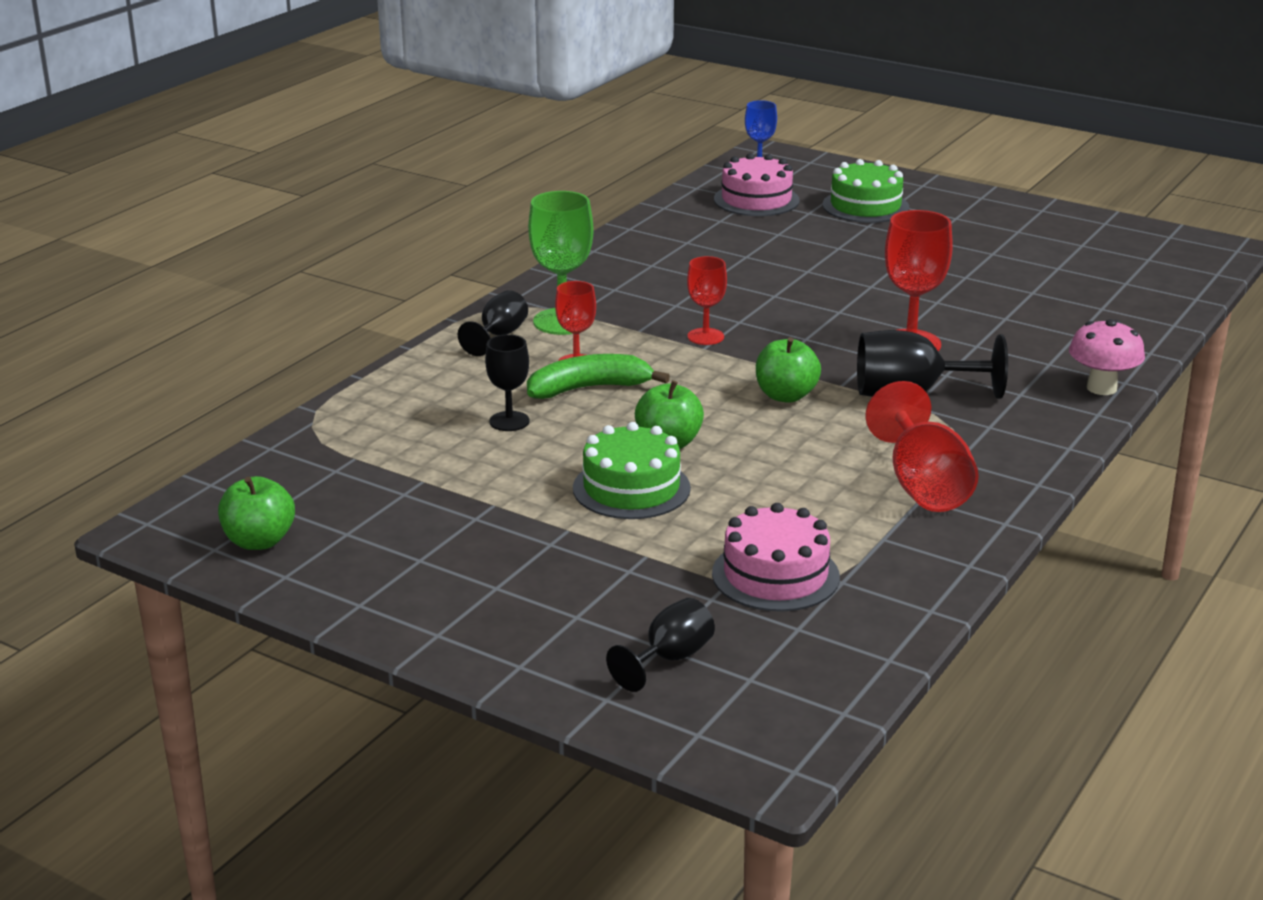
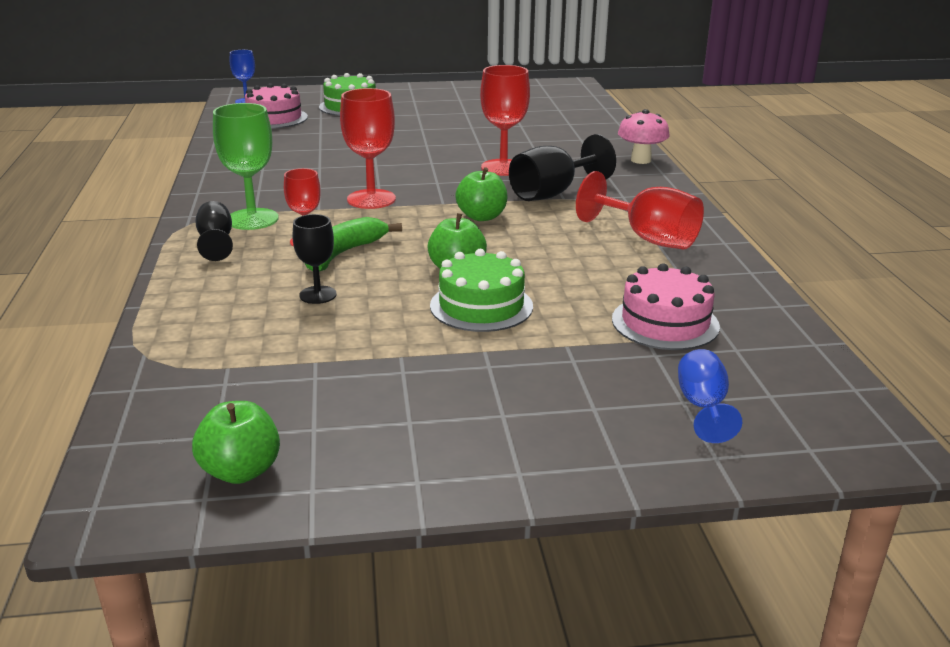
camera: 40 degrees left, 0 degrees up
(669, 658) = (702, 407): black goblet -> blue goblet
(705, 336) = (371, 199): red goblet -> red goblet, size x1.64

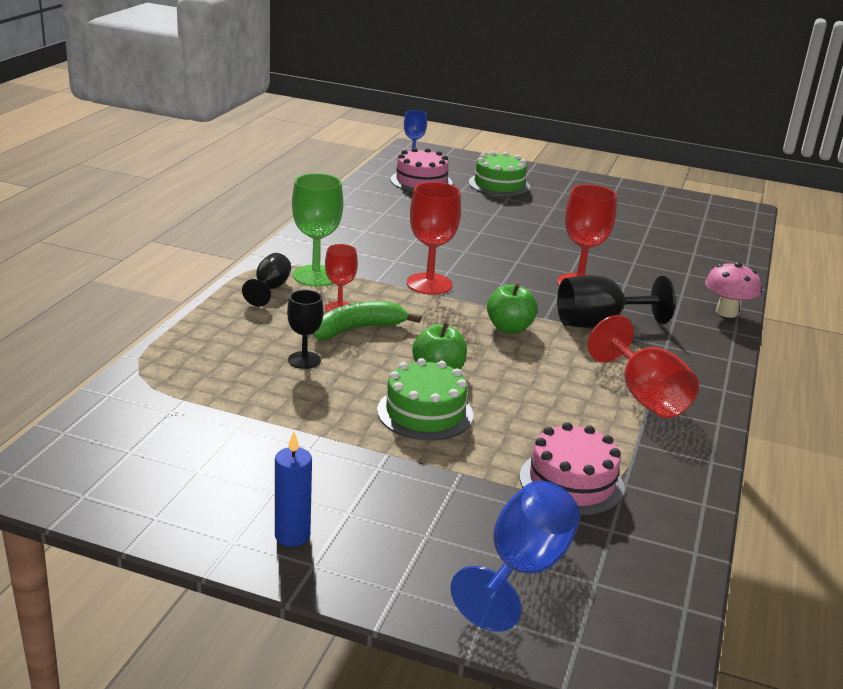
camera: 25 degrees right, 0 degrees up
(241, 471) = (123, 484): green apple -> none
(471, 454) = (292, 535): none -> blue candle
(702, 407) = (522, 569): blue goblet -> blue goblet, size x1.64

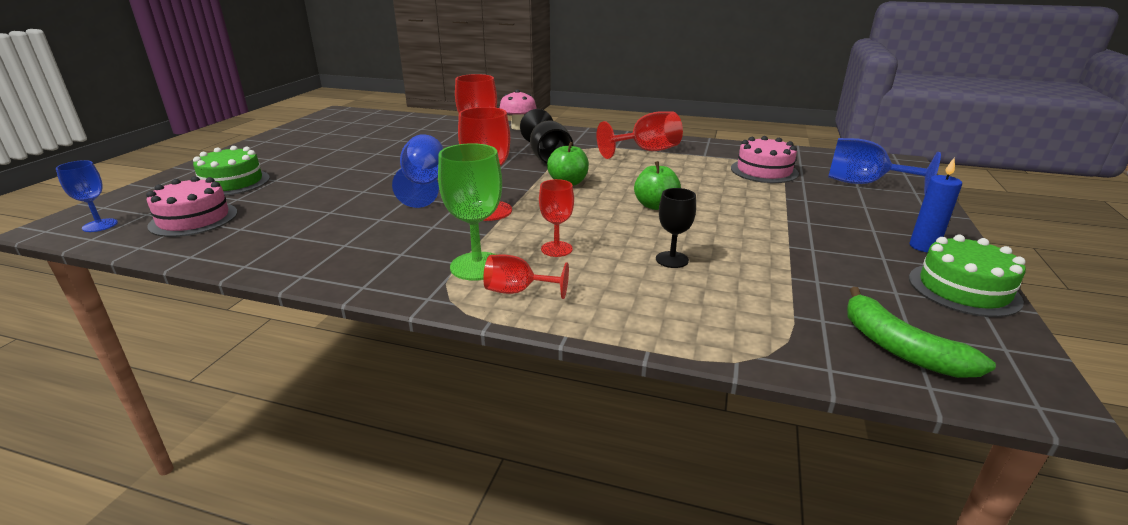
camera: 90 degrees left, 0 degrees up
(270, 289) = (518, 291): black goblet -> red goblet
(357, 329) = (597, 239): green banana -> green banana (900, 348)
(425, 412) = (720, 209): green cake -> green cake (963, 289)
(497, 256) = (424, 185): none -> blue goblet

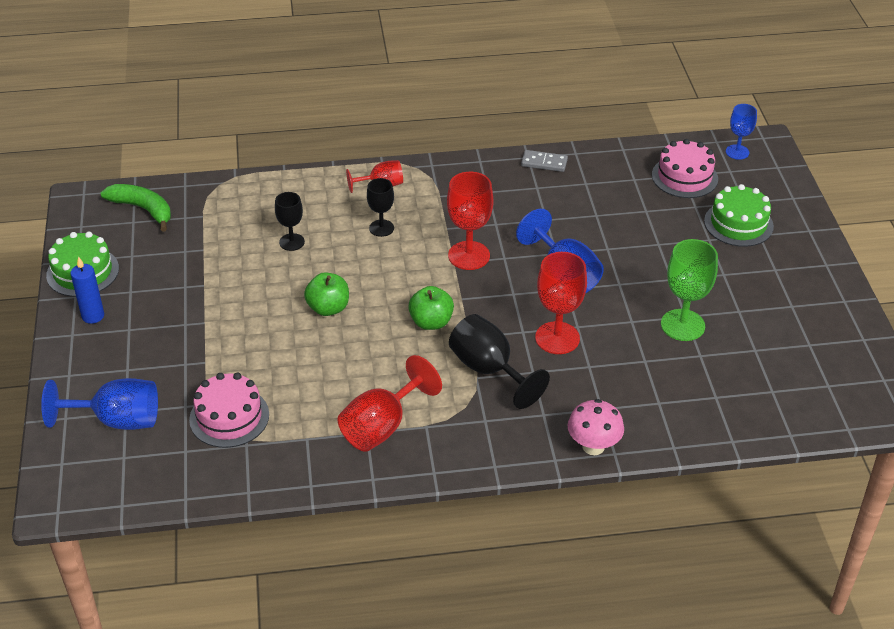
camera: 155 degrees right, 15 degrees up
(295, 265) = (544, 163): none -> grey domino
(477, 266) = (424, 196): green goblet -> green goblet (682, 325)
(556, 249) = (381, 228): red goblet -> black goblet

